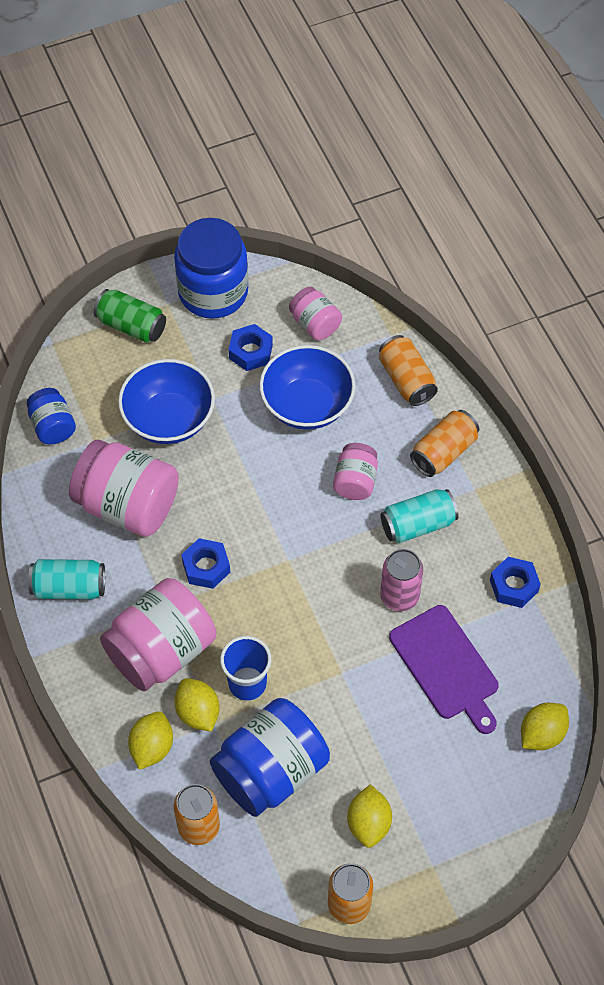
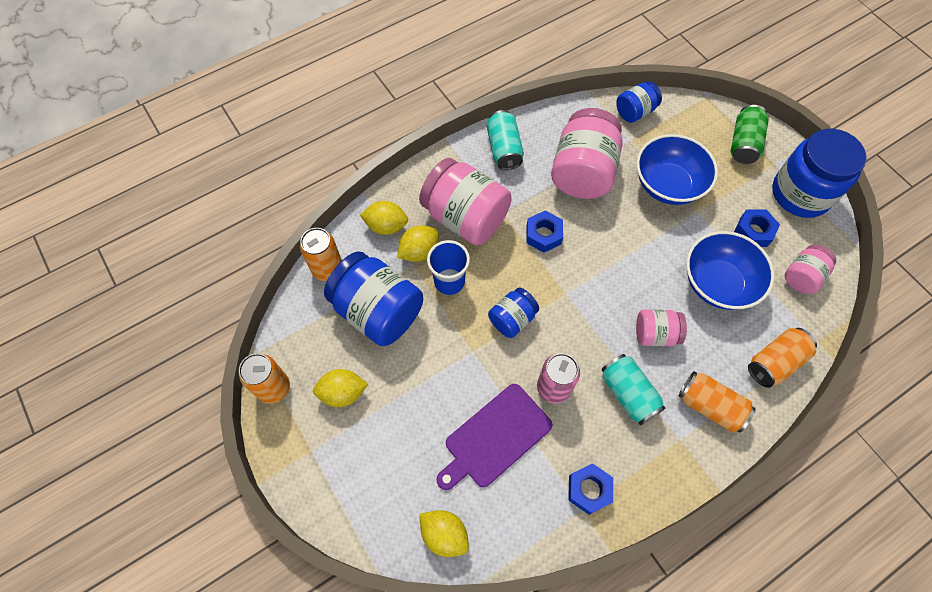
camera: 80 degrees right, 5 degrees up
(309, 622) = (512, 319): none -> blue jar

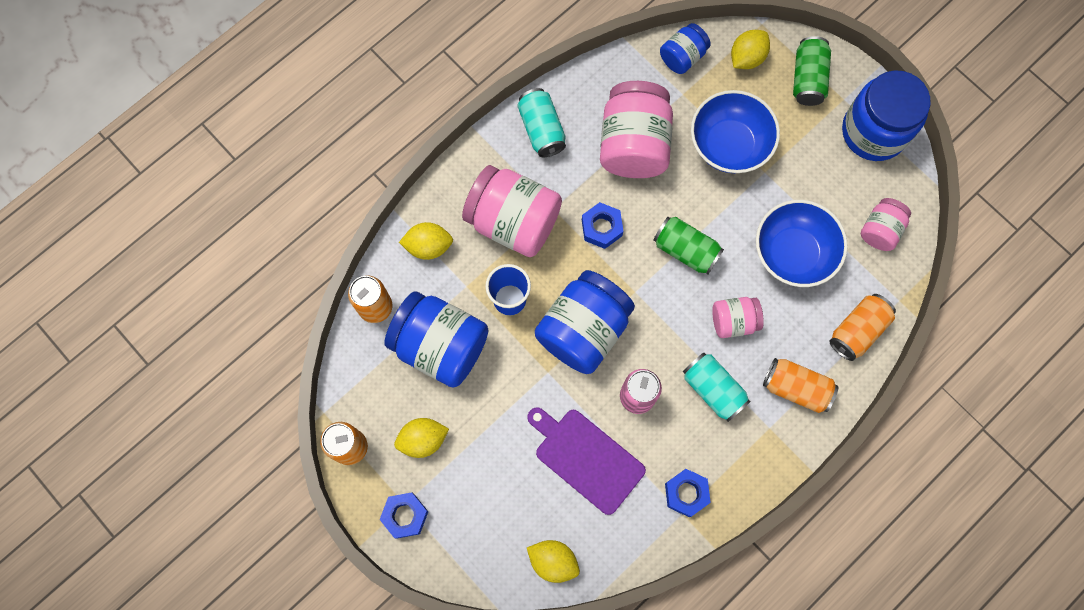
camera: 10 degrees left, 10 degrees up
(419, 251) = (470, 270): yellow lemon -> yellow lemon (747, 58)
(495, 437) = (586, 458): purple cutting board -> purple cutting board turned 90 degrees clockwise
(512, 319) = (583, 330): blue jar -> blue jar, size x1.88
(617, 265) = (685, 250): none -> green can
(753, 231) = (826, 186): blue nut -> blue nut (405, 515)

